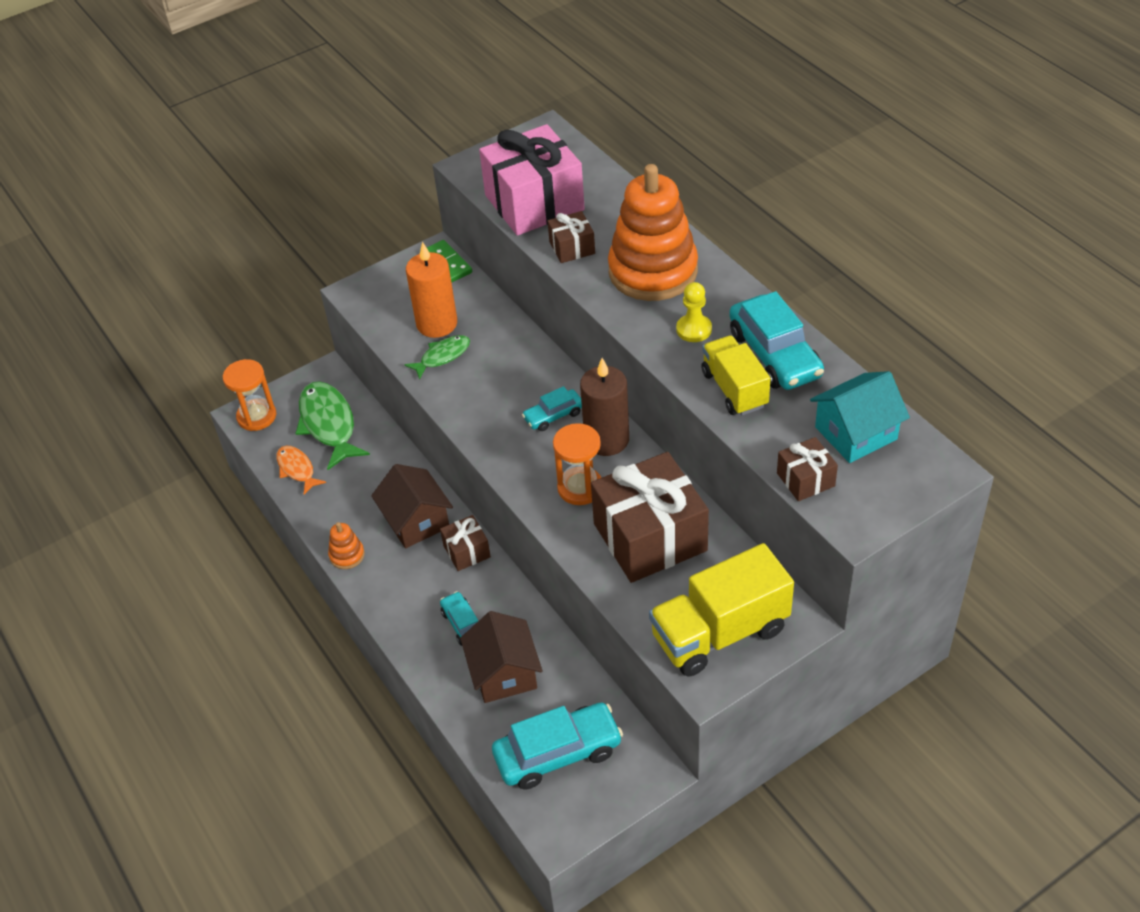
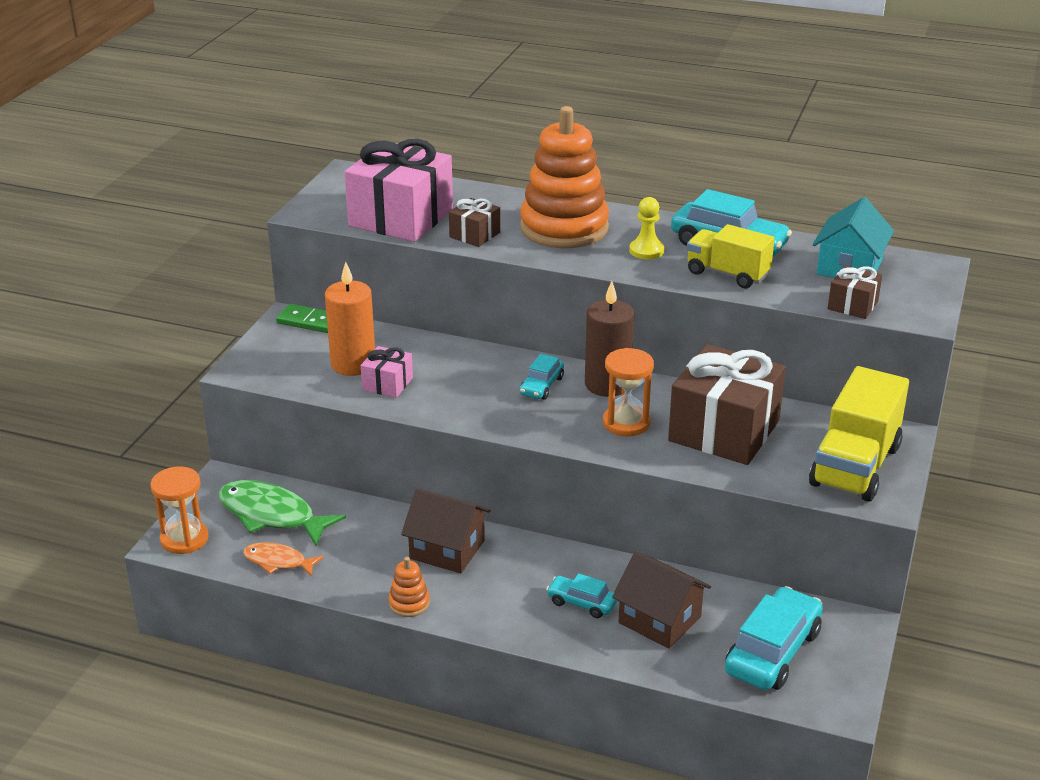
camera: 40 degrees left, 15 degrees down
(442, 356) = (387, 384): green fish -> pink gift
(466, 551) = (521, 550): brown gift -> none

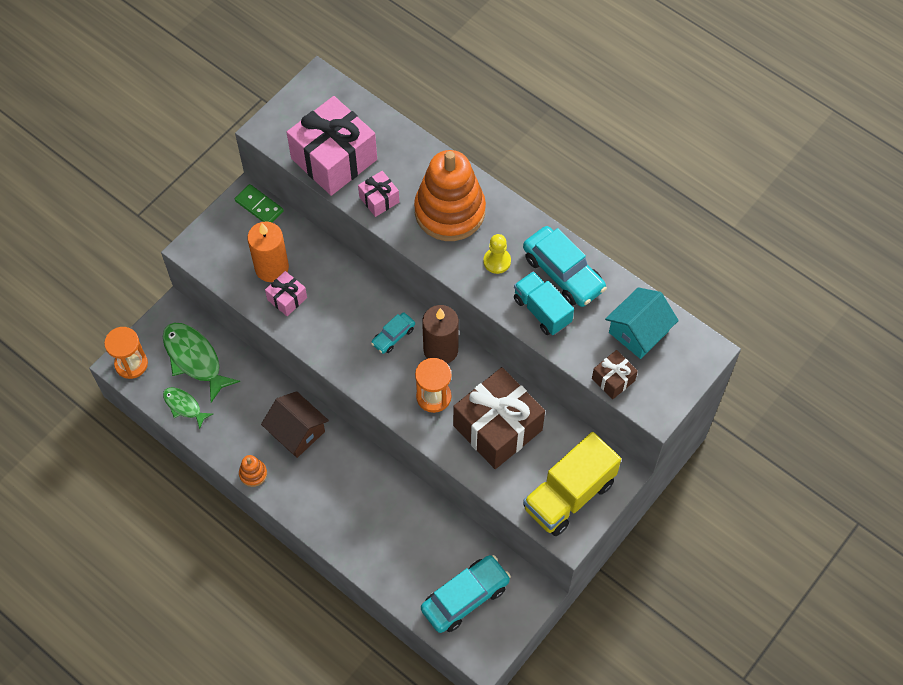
camera: 20 degrees right, 30 degrees up
(278, 561) = (184, 406): orange fish -> green fish
(474, 235) = (379, 199): brown gift -> pink gift
(581, 603) = (363, 512): turquoise car -> none
(659, 620) = (406, 544): brown house -> none
(727, 274) = (542, 311): yellow truck -> turquoise truck

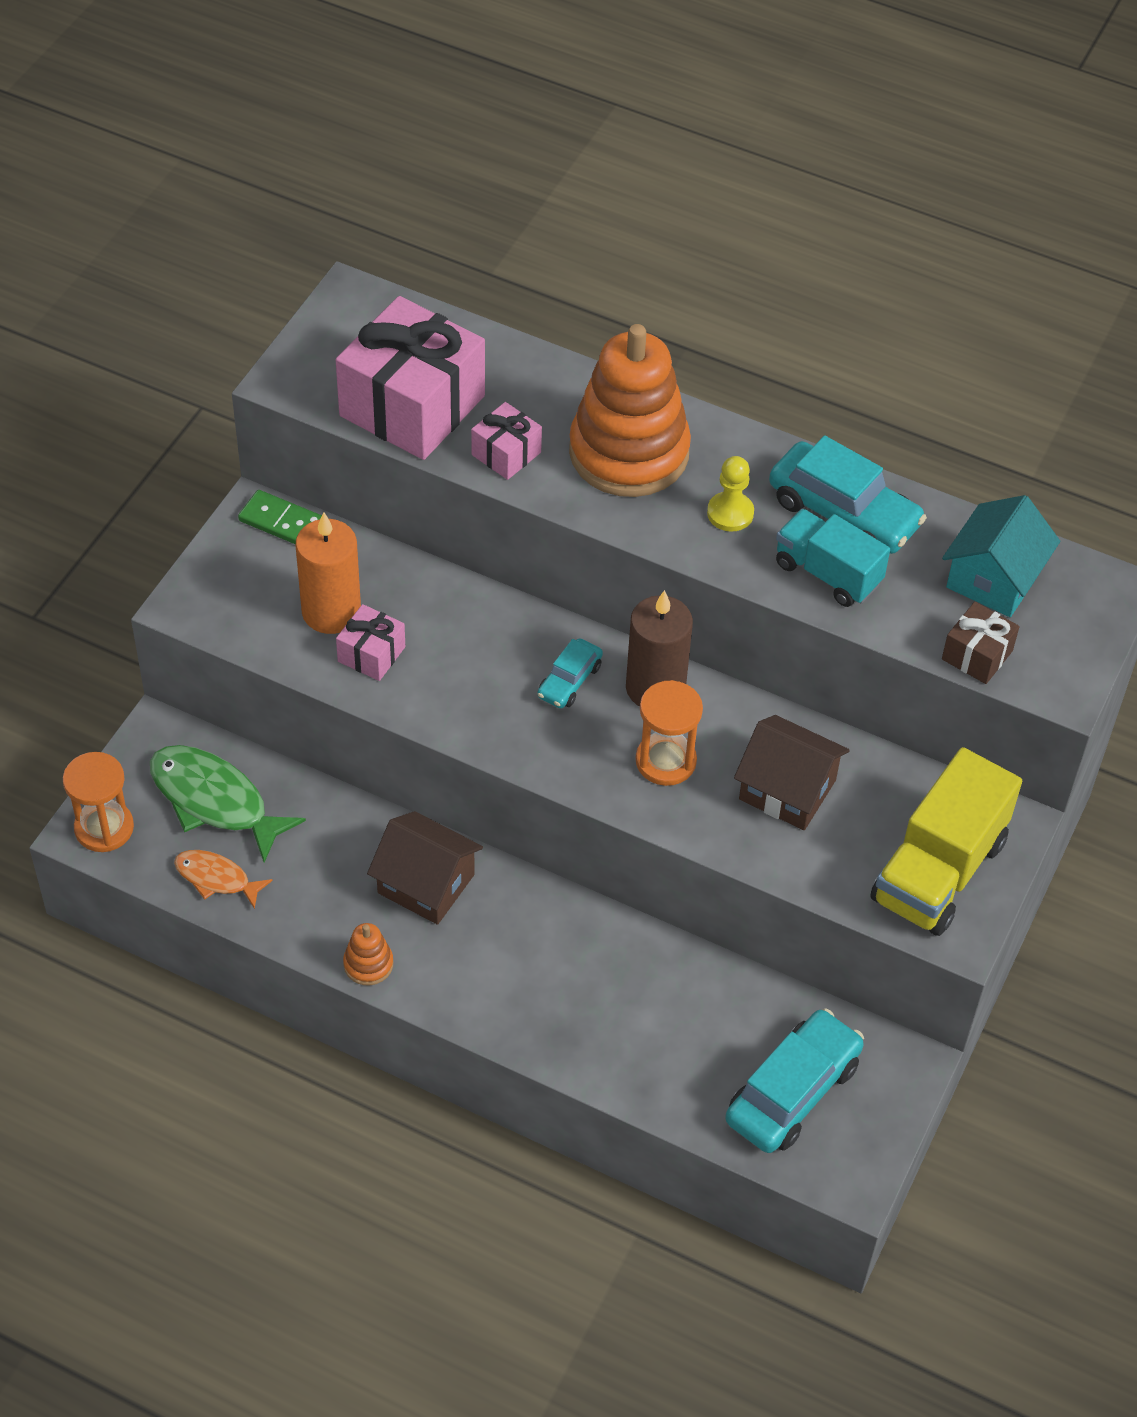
camera: 15 degrees left, 10 degrees down
(184, 406) = (216, 878): green fish -> orange fish
(497, 428) = (787, 789): brown gift -> brown house

